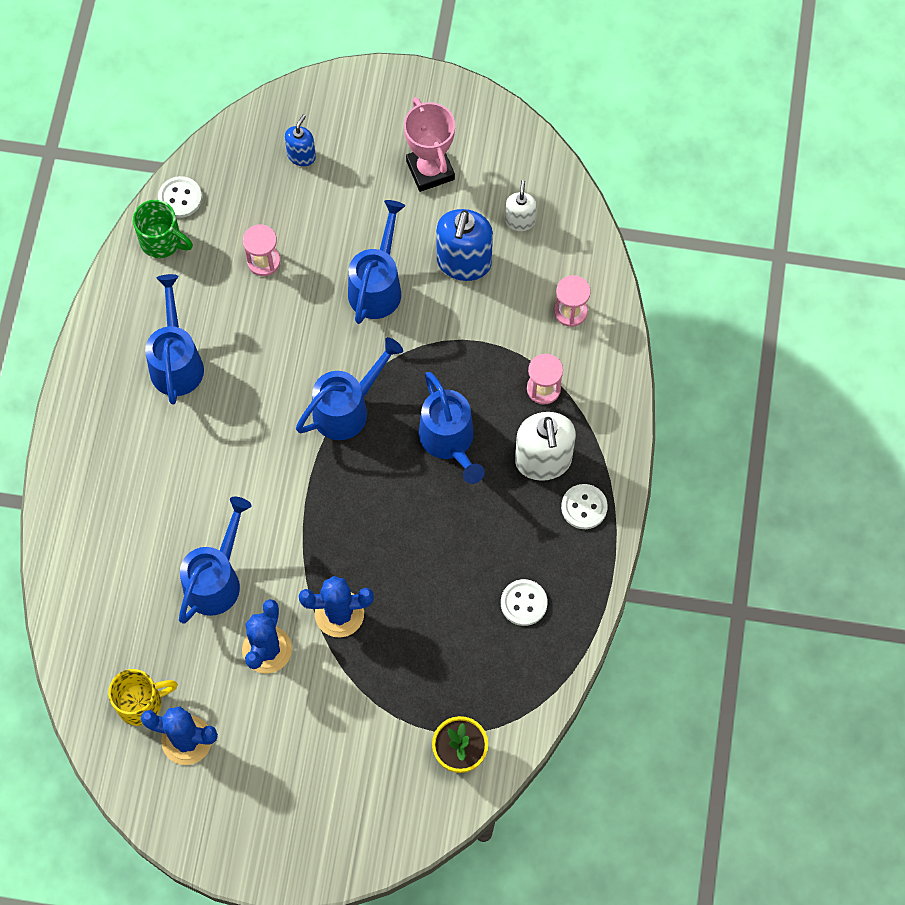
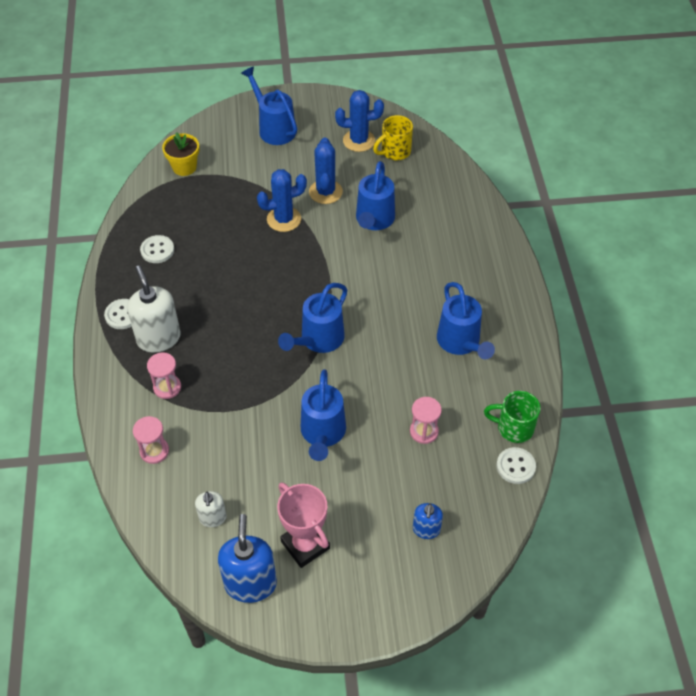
camera: 165 degrees right, 15 degrees down
(449, 442) = (233, 335): blue watering can -> blue watering can (274, 128)
(464, 262) = (254, 470): blue soap dispenser -> blue soap dispenser (250, 583)

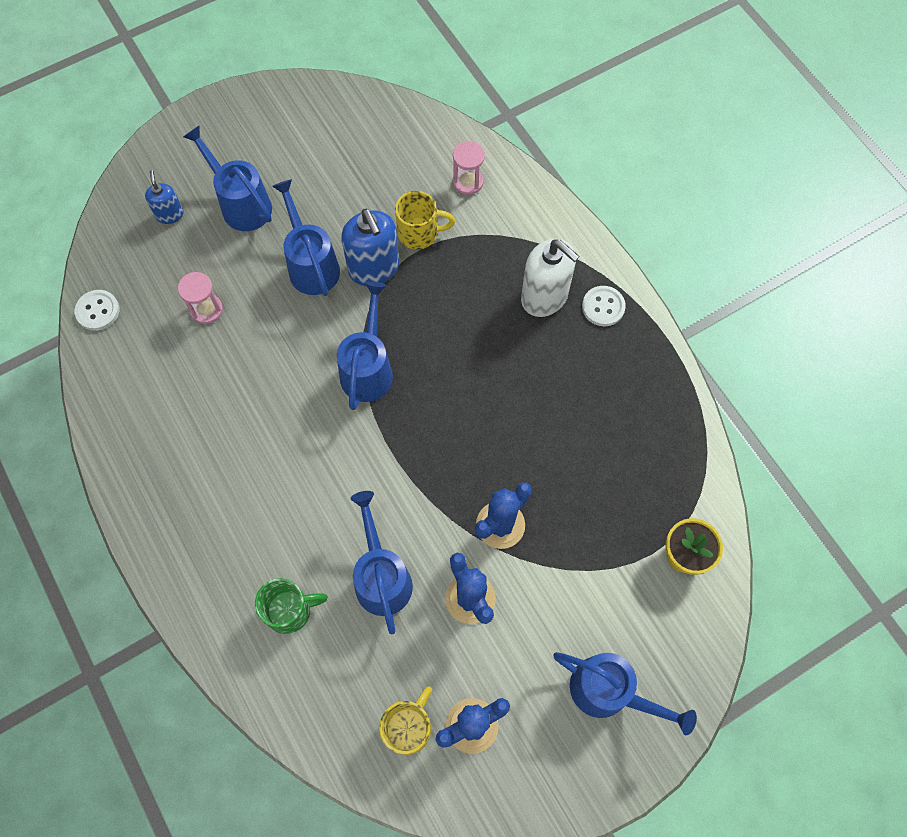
camera: 155 degrees right, 15 degrees up
(157, 250) = (625, 407): white button -> none
(167, 387) = (498, 247): pink hourglass -> none
(212, 518) = (375, 147): white soap dispenser -> none
(221, 424) = (419, 233): none -> yellow mug
(250, 583) = (311, 110): blue soap dispenser -> blue soap dispenser (374, 268)
(305, 545) = (278, 158): pink trophy -> none
(461, 343) = (201, 434): blue watering can -> blue watering can (241, 203)
(513, 428) = (110, 353): green mug -> green mug (290, 610)

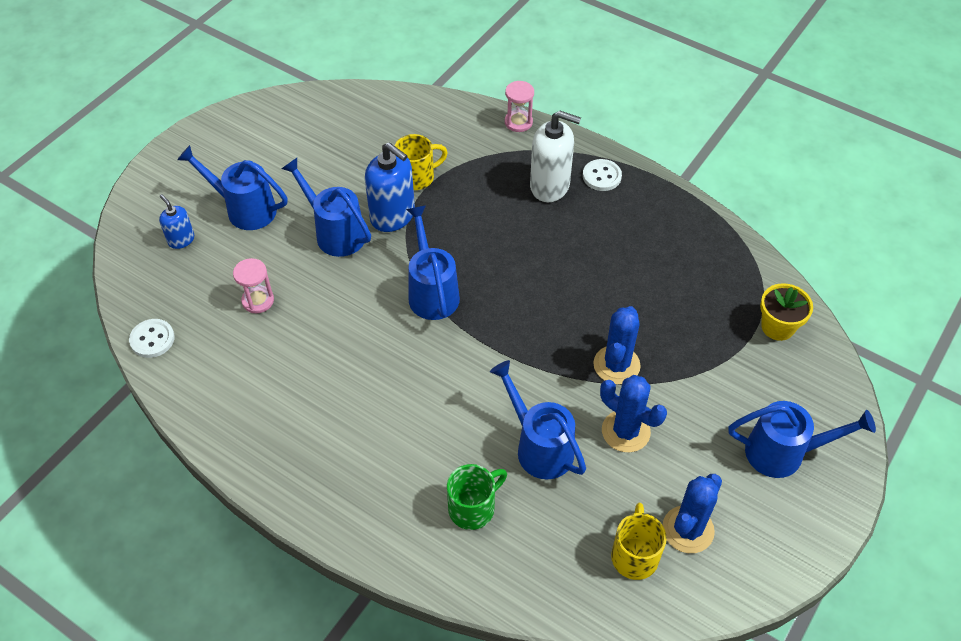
camera: 25 degrees left, 15 degrees down
(468, 182) = (436, 127): pink hourglass -> pink hourglass (518, 122)

